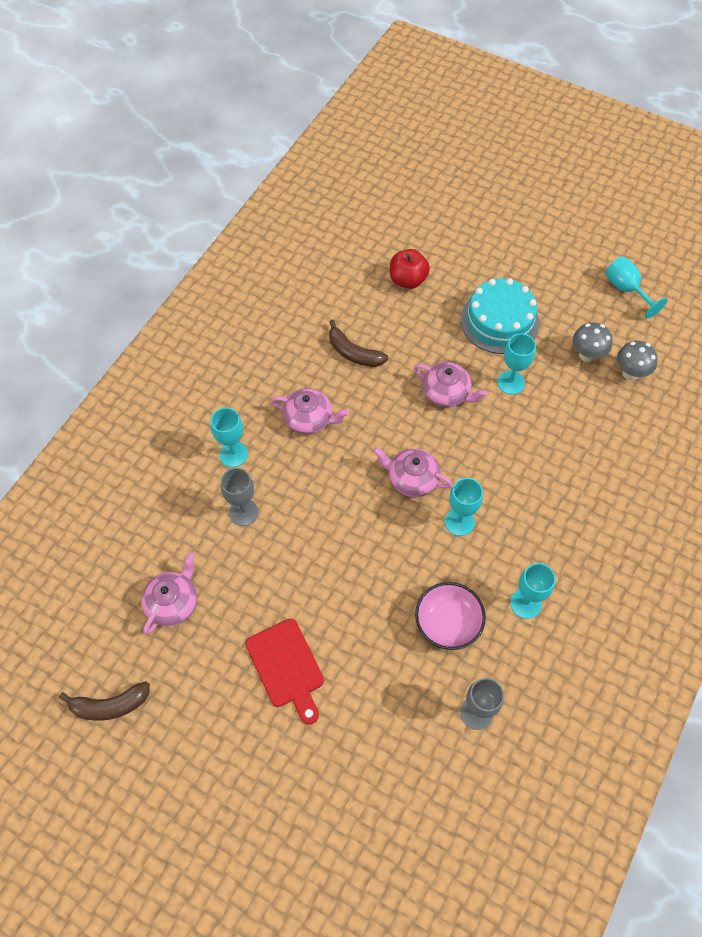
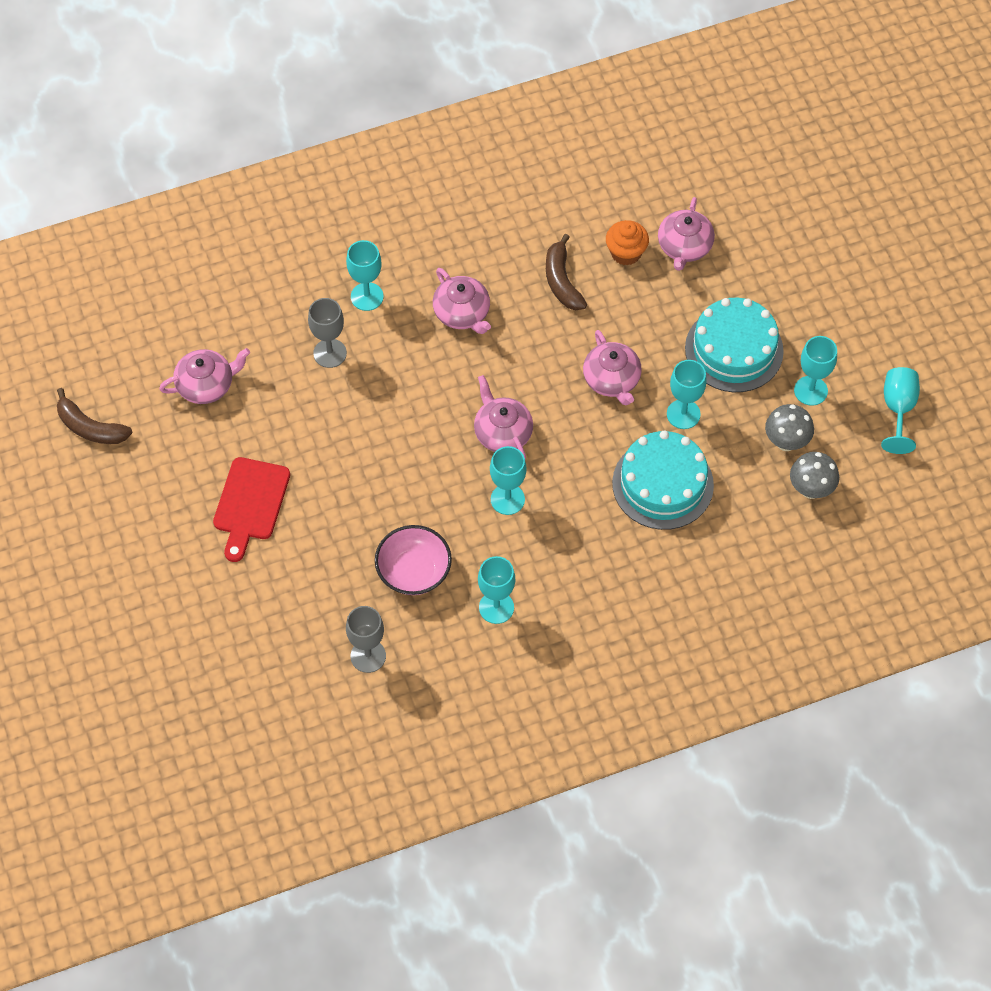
camera: 40 degrees right, 0 degrees up
(376, 308) = (626, 253): none -> orange cupcake
(408, 280) = (684, 247): red apple -> pink teapot
(543, 436) = (662, 484): none -> turquoise cake
(568, 314) = (810, 390): none -> turquoise goblet

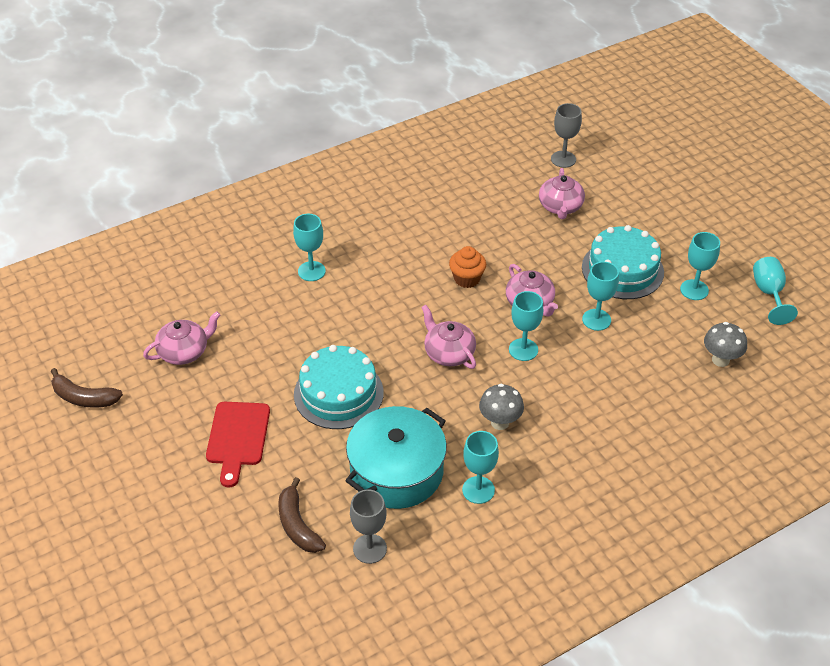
camera: 10 degrees left, 15 degrees down
(330, 353) = (288, 315): grey goblet -> grey goblet (563, 159)
(414, 571) = (396, 471): pink bowl -> turquoise pot
(462, 313) = (394, 273): pink teapot -> none
(507, 499) = (466, 402): turquoise goblet -> turquoise goblet (523, 349)
(562, 281) = (469, 241): brown banana -> brown banana (297, 525)
(626, 253) = (515, 216): orange cupcake -> orange cupcake (467, 279)
(662, 484) = (595, 373): turquoise cake -> turquoise cake (338, 393)
(786, 442) = (687, 328): grey mushroom -> grey mushroom (500, 422)

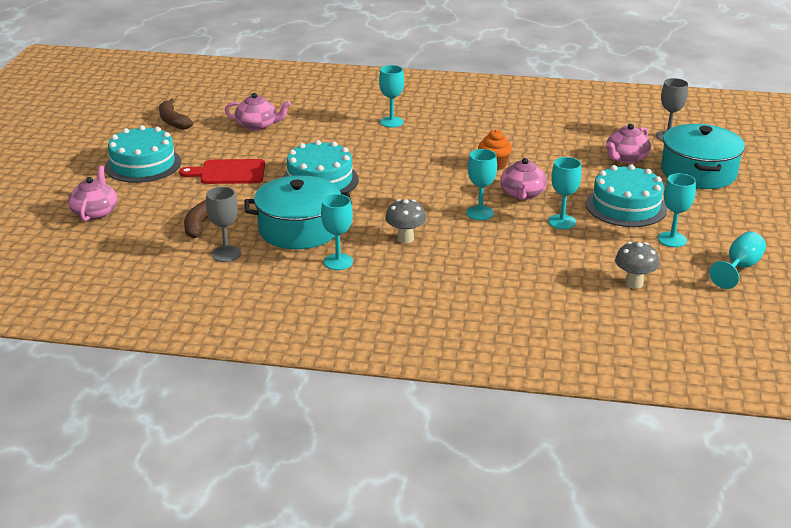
camera: 40 degrees right, 15 degrees down
(132, 481) = (143, 164): none -> turquoise cake
(237, 438) = (228, 172): red cutting board -> red cutting board turned 45 degrees clockwise
(448, 353) = (423, 193): pink teapot -> pink teapot (95, 212)
(631, 194) = (698, 172): none -> turquoise pot

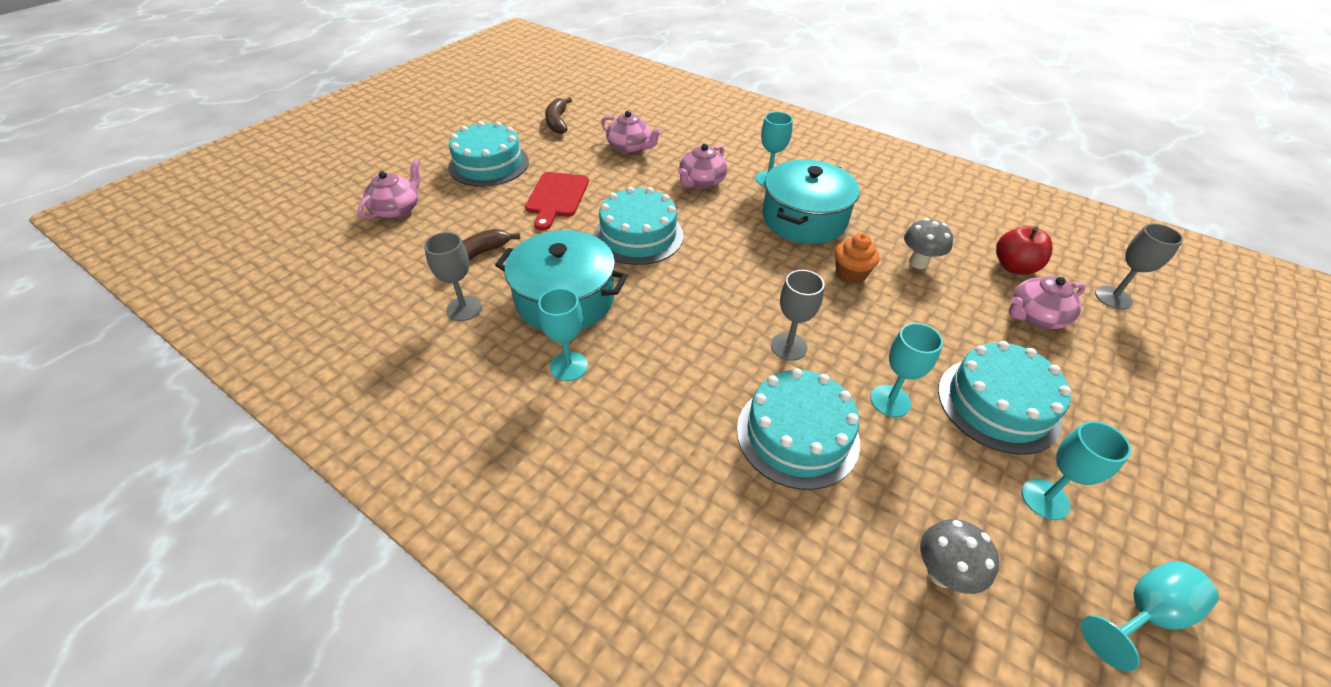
camera: 25 degrees right, 15 degrees up
(228, 172) = (556, 197): red cutting board -> red cutting board turned 105 degrees counterclockwise
(405, 239) = (671, 357): grey mushroom -> grey mushroom (918, 263)
(480, 213) = (788, 346): turquoise goblet -> grey goblet
(516, 252) = (797, 434): none -> turquoise cake
(522, 194) = (861, 333): pink teapot -> pink teapot (701, 182)
(599, 134) = (1014, 267): none -> red apple
(698, 172) = (1138, 376): turquoise pot -> turquoise pot (804, 219)

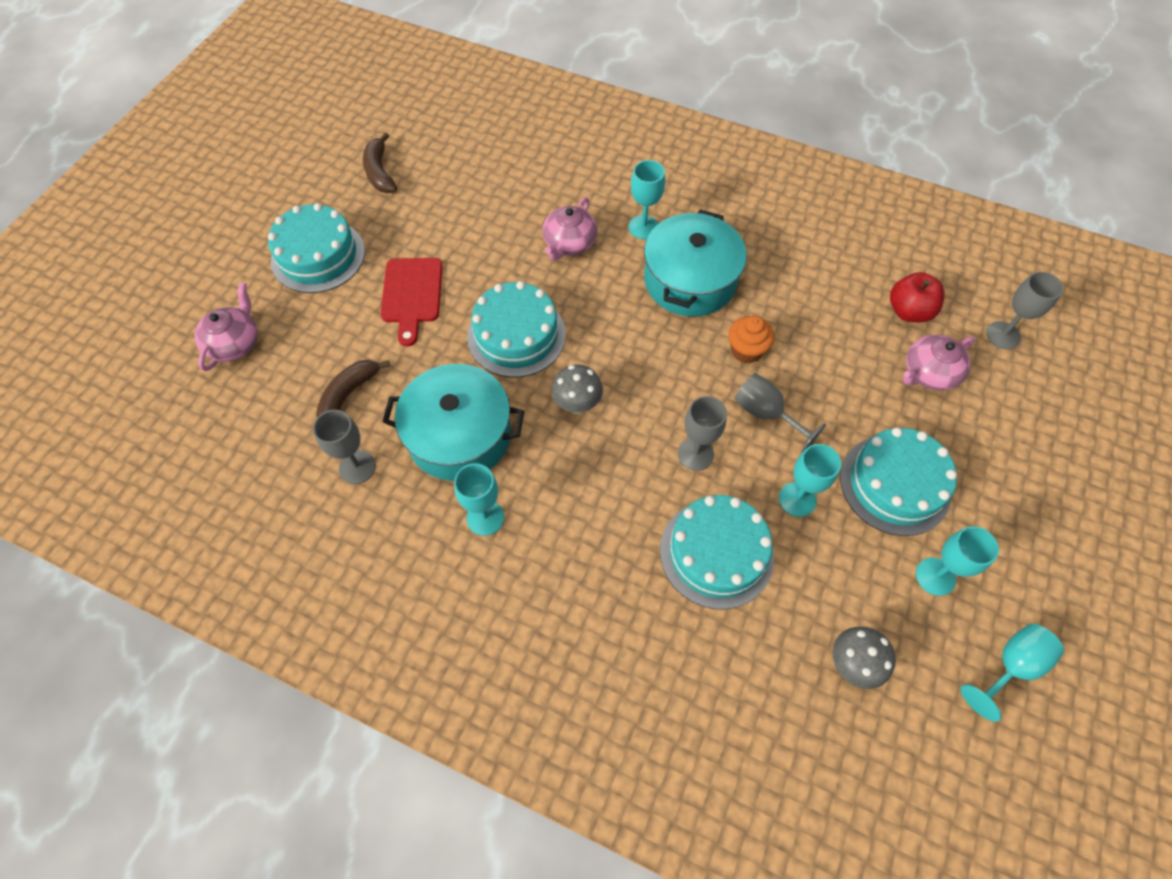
camera: 10 degrees left, 15 degrees up
(630, 147) = (477, 201): pink teapot -> none
(864, 325) = (766, 414): none -> grey goblet
(918, 263) = (813, 322): grey mushroom -> grey mushroom (577, 405)

